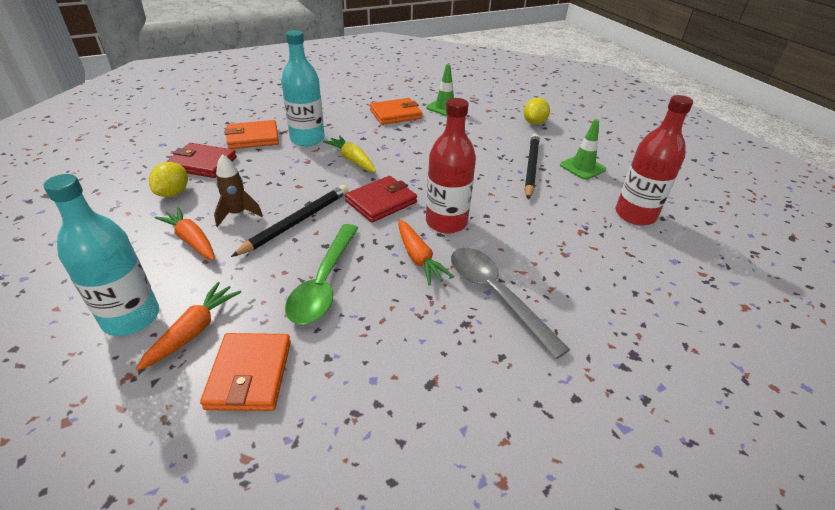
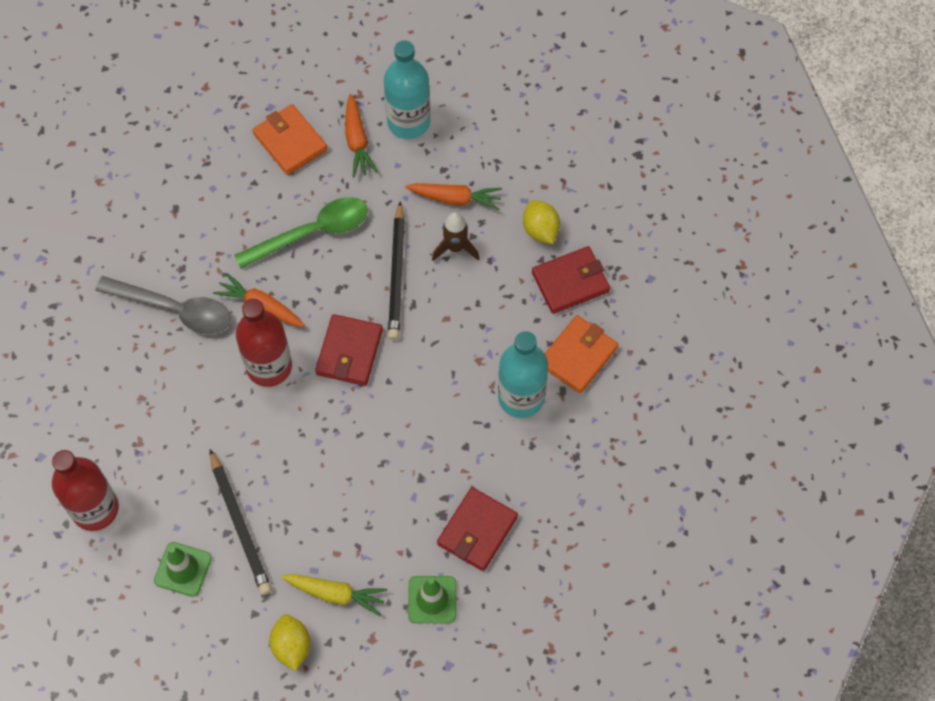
camera: 145 degrees right, 25 degrees up
(324, 282) = (312, 233): green spoon -> green spoon turned 90 degrees clockwise
(352, 160) = (437, 396): yellow carrot -> yellow carrot (335, 594)
(395, 114) = (477, 530): orange wallet -> red wallet

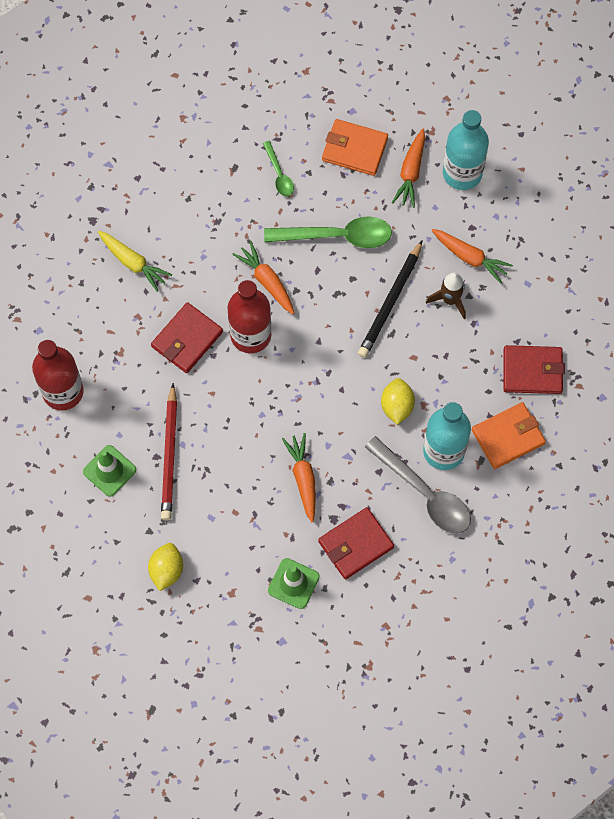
camera: 25 degrees right, 5 degrees up
(174, 309) = (196, 254): grey spoon -> grey spoon (424, 493)
(224, 196) = (279, 174): none -> green spoon
(240, 525) = (170, 455): black pencil -> red pencil
(290, 142) = (354, 149): orange wallet -> orange wallet turned 60 degrees counterclockwise
(335, 594) = (219, 544): yellow carrot -> yellow carrot (133, 263)
(349, 352) = (321, 351): red wallet -> red wallet (187, 339)
(391, 487) = (303, 478): none -> orange carrot
(540, 230) = (529, 315): yellow lemon -> yellow lemon (397, 406)

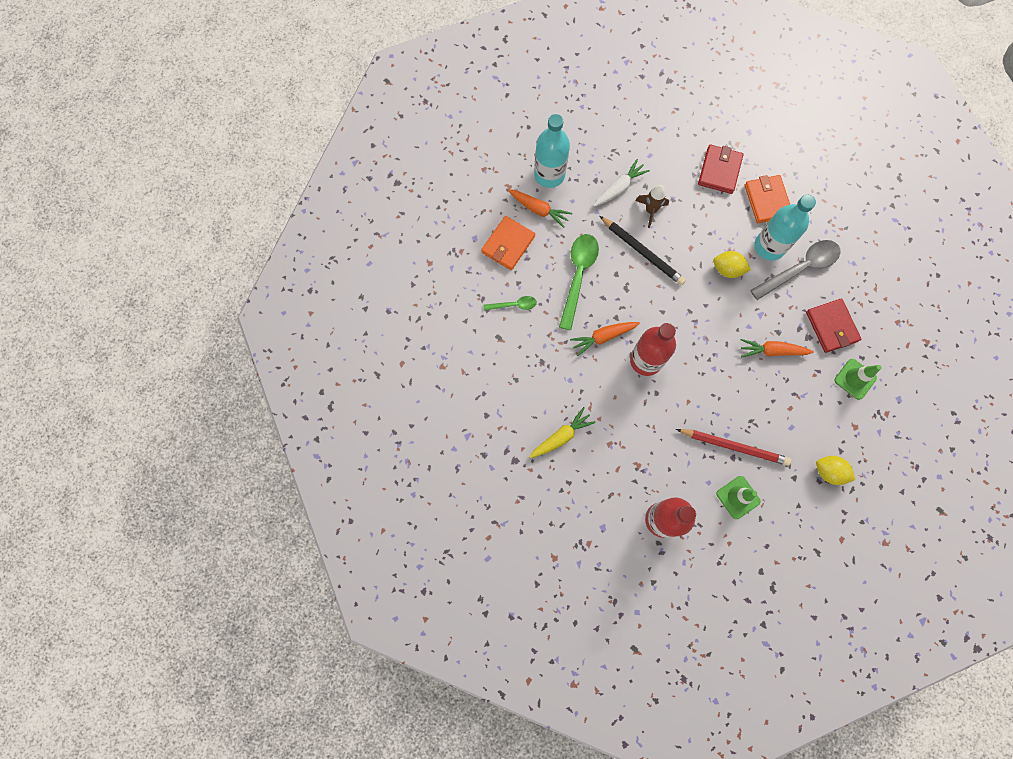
camera: 75 degrees left, 5 degrees up
(187, 339) = (638, 410): red wallet -> none
(470, 257) = (619, 188): orange carrot -> white carrot

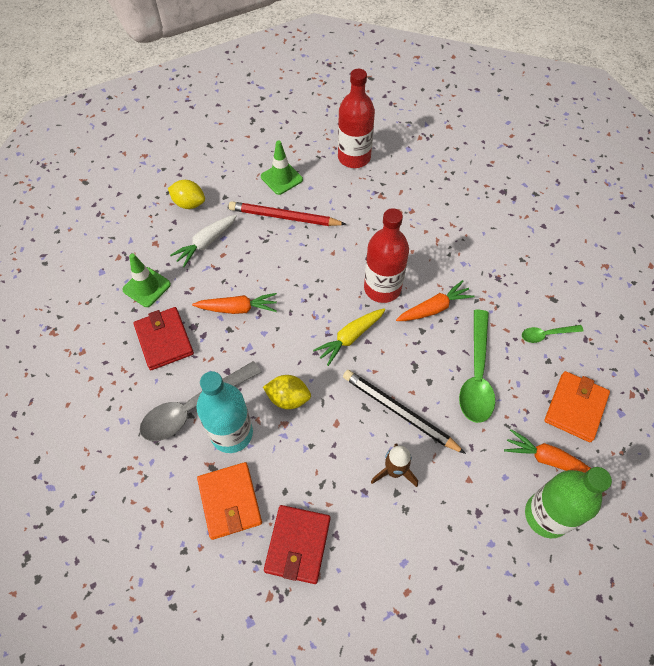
camera: 175 degrees right, 15 degrees down
(549, 175) = (546, 515): turquoise bottle -> green bottle
(561, 436) = (461, 213): yellow carrot -> yellow carrot (350, 337)
(619, 188) = (442, 503): white carrot -> white carrot (206, 243)

